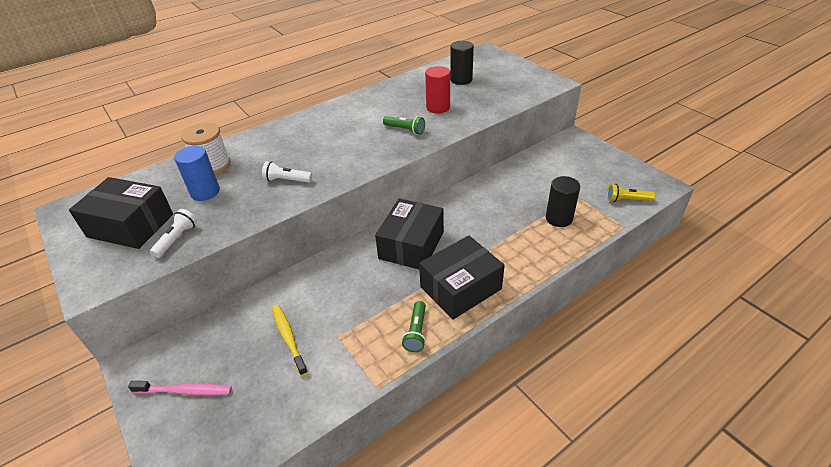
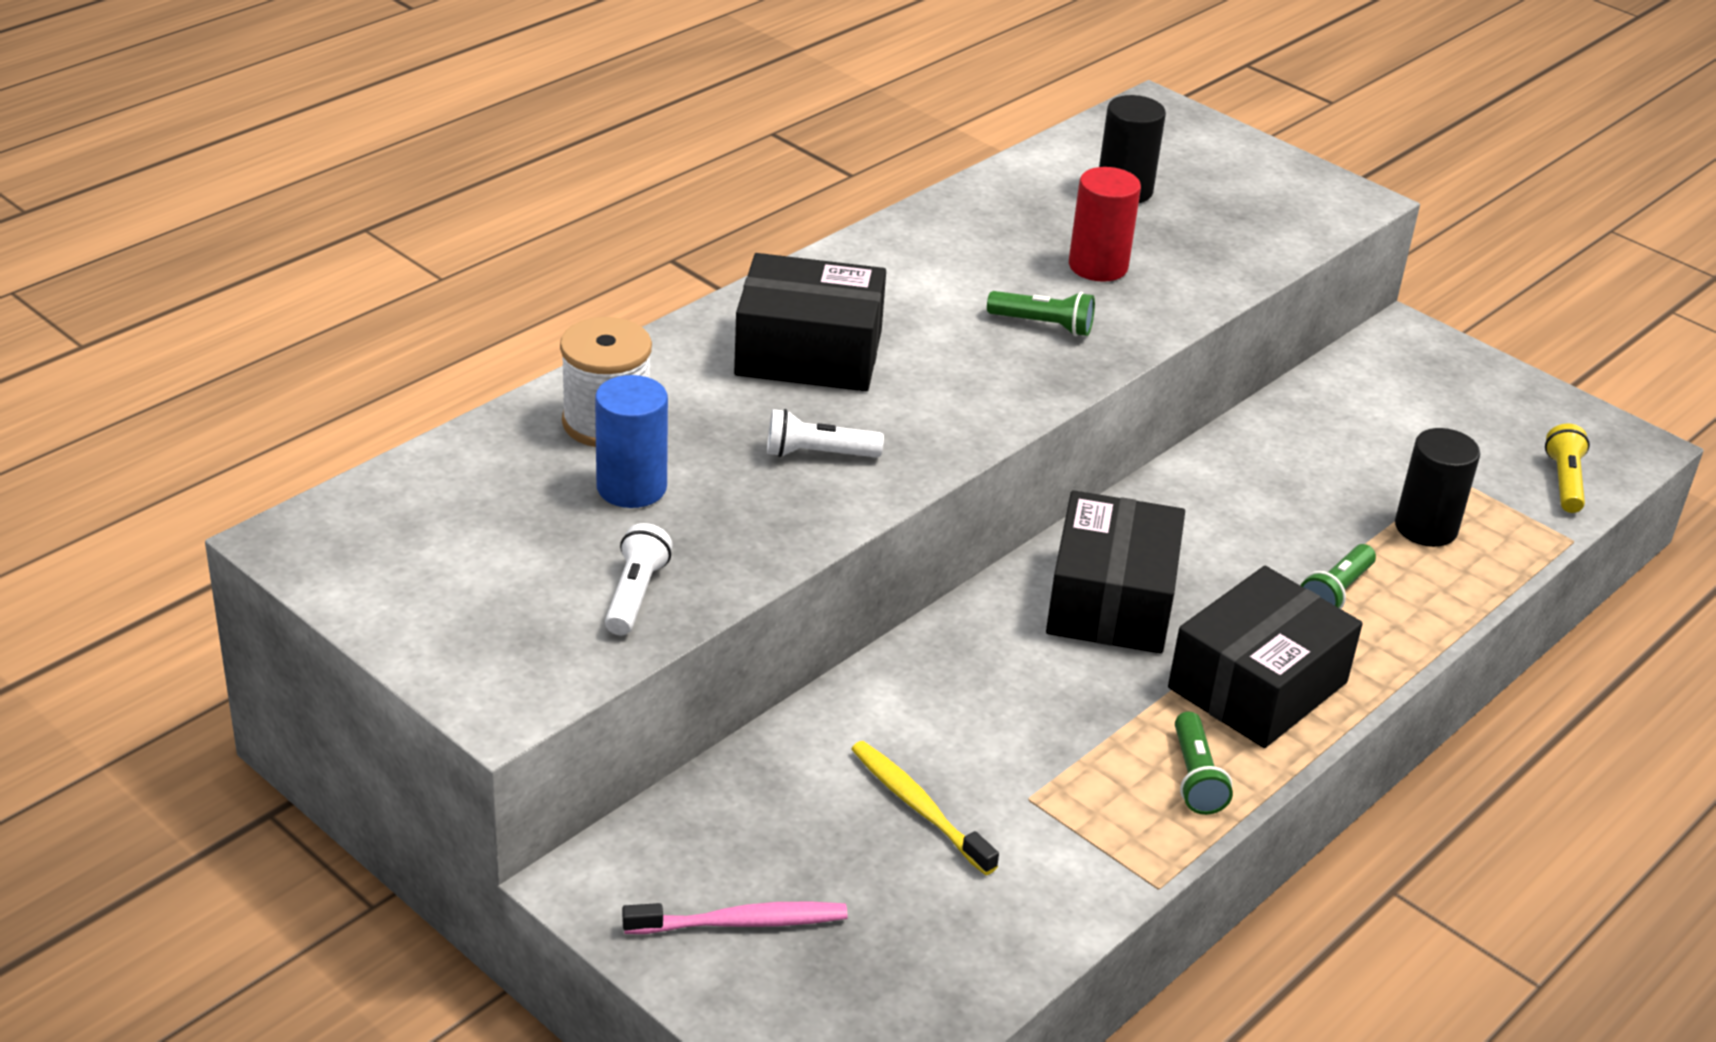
camera: 15 degrees left, 5 degrees down
(131, 225) = (498, 570): black box -> black box (809, 353)
(509, 246) = (1335, 593): none -> green flashlight
(626, 200) = (1564, 481): yellow flashlight -> yellow flashlight turned 105 degrees clockwise

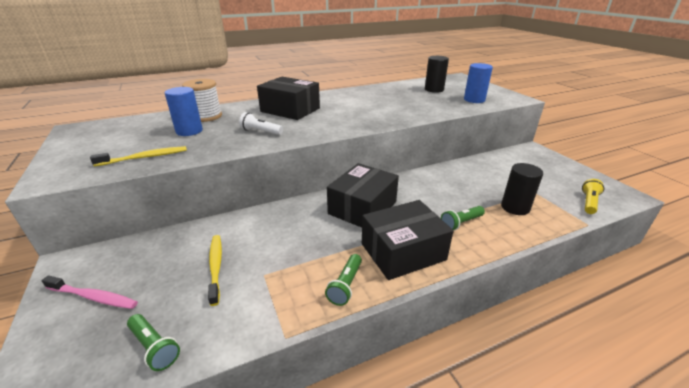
camera: 25 degrees right, 5 degrees down
(635, 594) = (145, 157): white flashlight -> yellow toothbrush
(1044, 325) = (377, 113): green flashlight -> green flashlight (154, 347)
(1098, 266) = (409, 103): red cylinder -> none
(1251, 224) = (474, 100): none -> blue cylinder

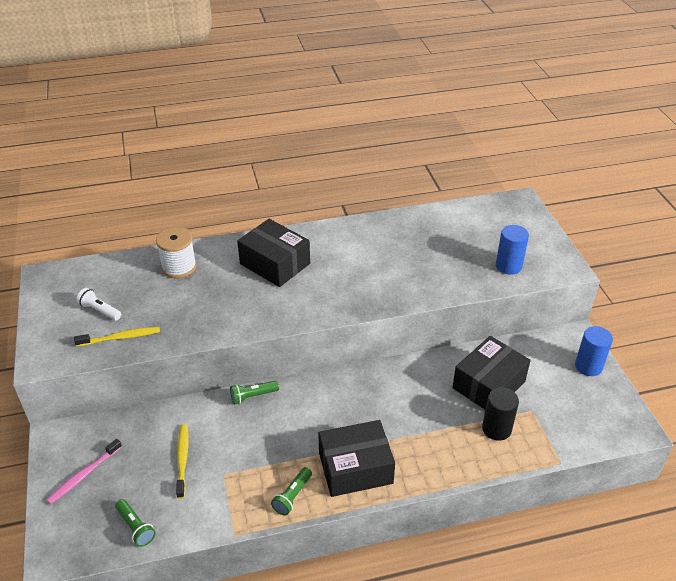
camera: 10 degrees right, 10 degrees up
(93, 297) = (84, 475): pink toothbrush -> pink toothbrush turned 105 degrees clockwise
(189, 131) = (161, 295): blue cylinder -> blue cylinder (588, 366)
(260, 132) = (236, 306): white flashlight -> white flashlight (99, 310)
(362, 208) = (333, 406): black box -> black box (488, 384)
(434, 89) = (468, 234): black cylinder -> none
(461, 223) = (427, 442): green flashlight -> green flashlight (252, 396)
(589, 202) = (584, 433): yellow flashlight -> none

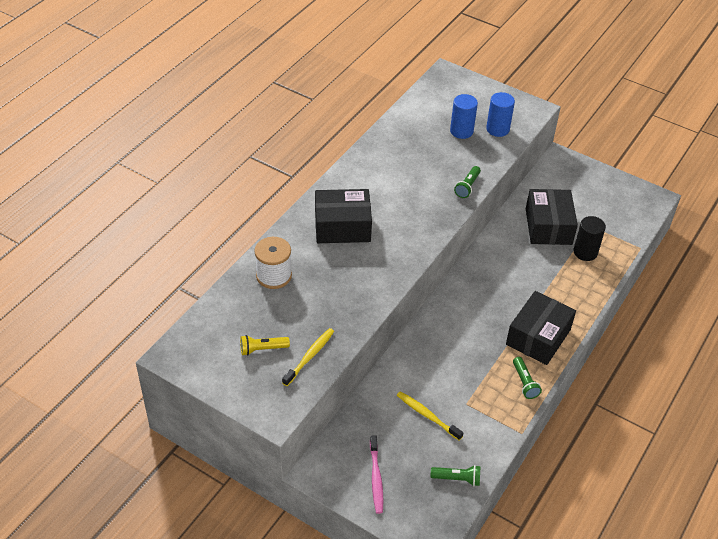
camera: 45 degrees left, 5 degrees up
(99, 310) = (262, 349): white flashlight -> yellow flashlight
(252, 396) = (415, 340): green flashlight -> green flashlight (467, 187)
(588, 366) = (588, 174): blue cylinder -> blue cylinder (461, 131)

